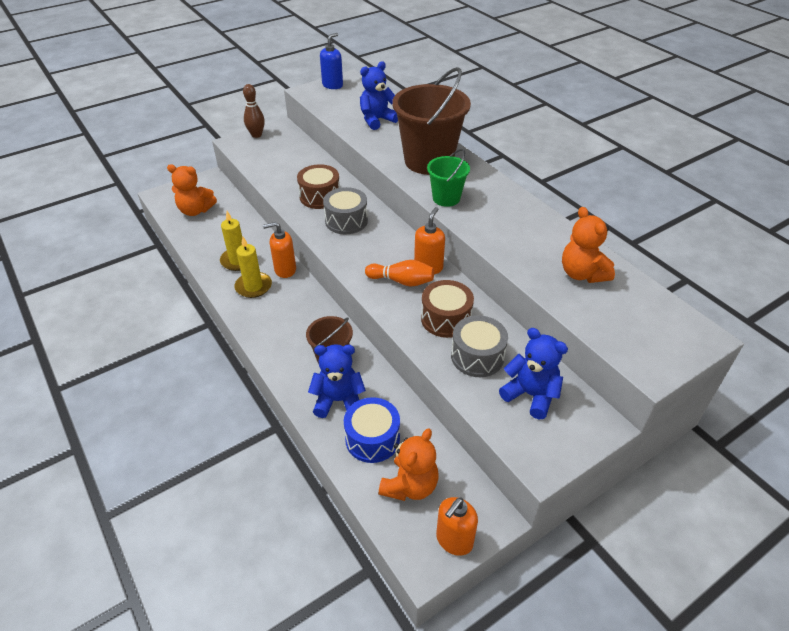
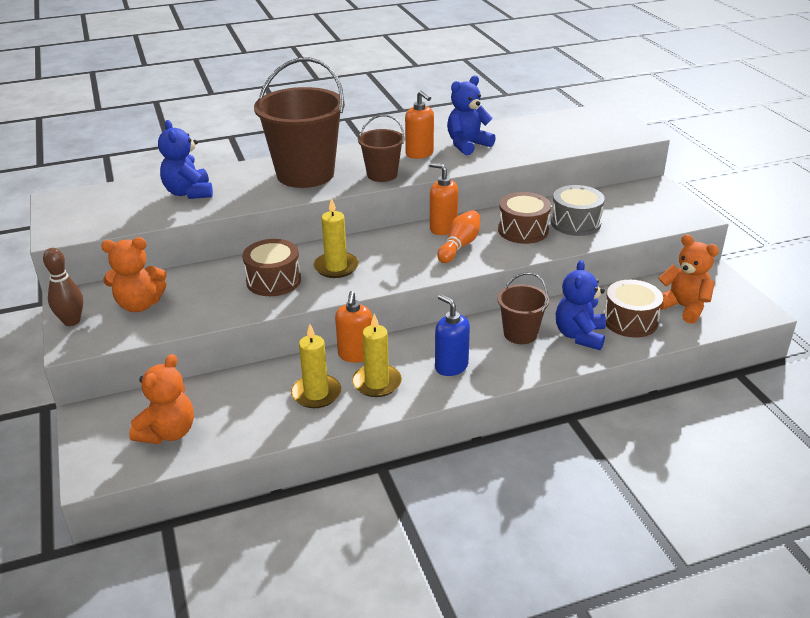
camera: 75 degrees left, 10 degrees down
(332, 85) = (63, 213): blue soap dispenser -> blue soap dispenser (451, 366)
(346, 221) = (336, 267): grey drum -> yellow candle
(372, 439) = (630, 321): blue drum -> brown drum
(446, 198) = (382, 175): green bucket -> brown bucket
(454, 540) = (735, 294): orange soap dispenser -> orange soap dispenser (419, 154)
(530, 395) = (624, 207): blue teddy bear -> blue teddy bear (467, 145)
(582, 274) = (524, 136): orange teddy bear -> orange teddy bear (139, 305)

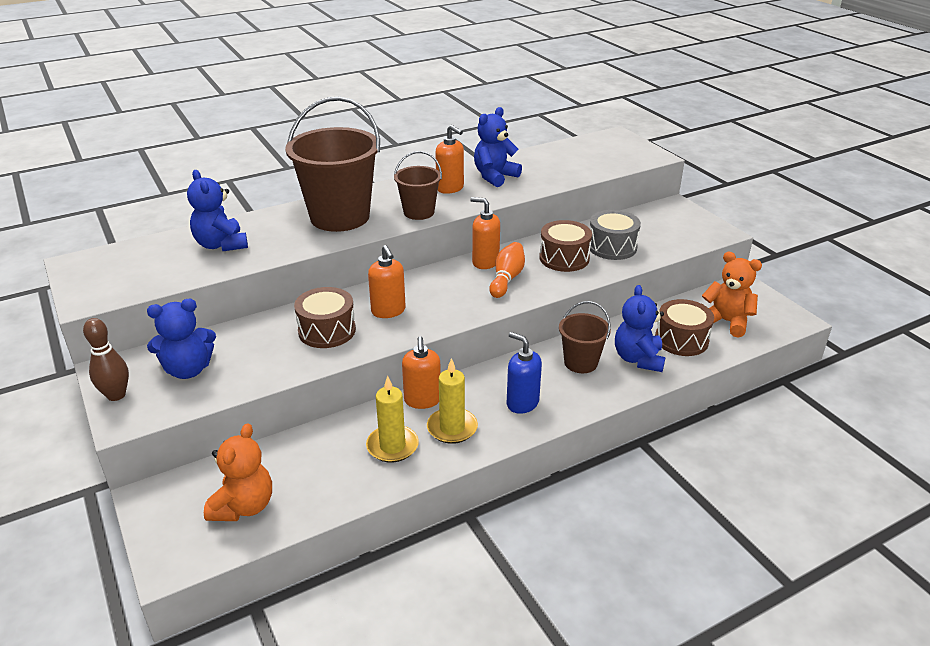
camera: 10 degrees left, 0 degrees up
(139, 305) = (188, 370): orange teddy bear -> blue teddy bear
(336, 267) = (388, 311): yellow candle -> orange soap dispenser

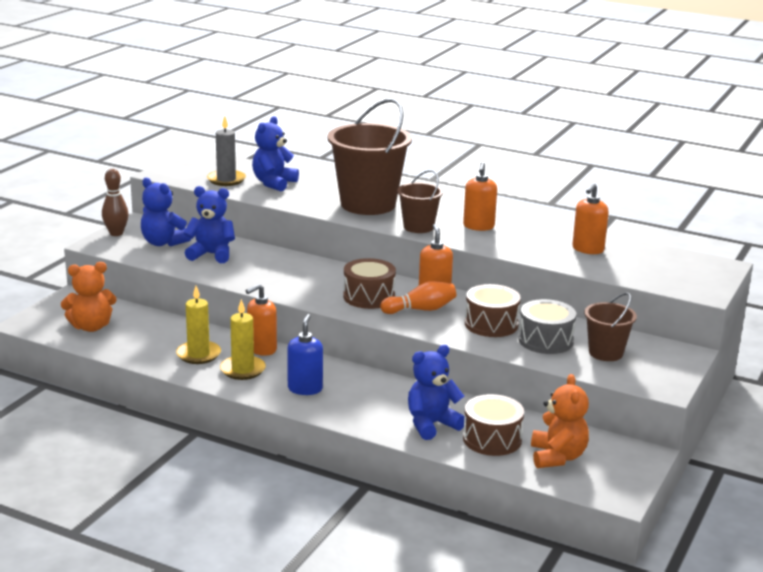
camera: 55 degrees right, 10 degrees down
(170, 267) = (226, 180): none -> grey candle
(327, 331) = (259, 268): brown drum -> brown drum (369, 297)
(388, 311) = (311, 280): orange soap dispenser -> orange soap dispenser (587, 249)
(495, 176) = (530, 237): blue teddy bear -> blue teddy bear (211, 254)
(580, 362) = (391, 399): brown bucket -> brown bucket (605, 353)

